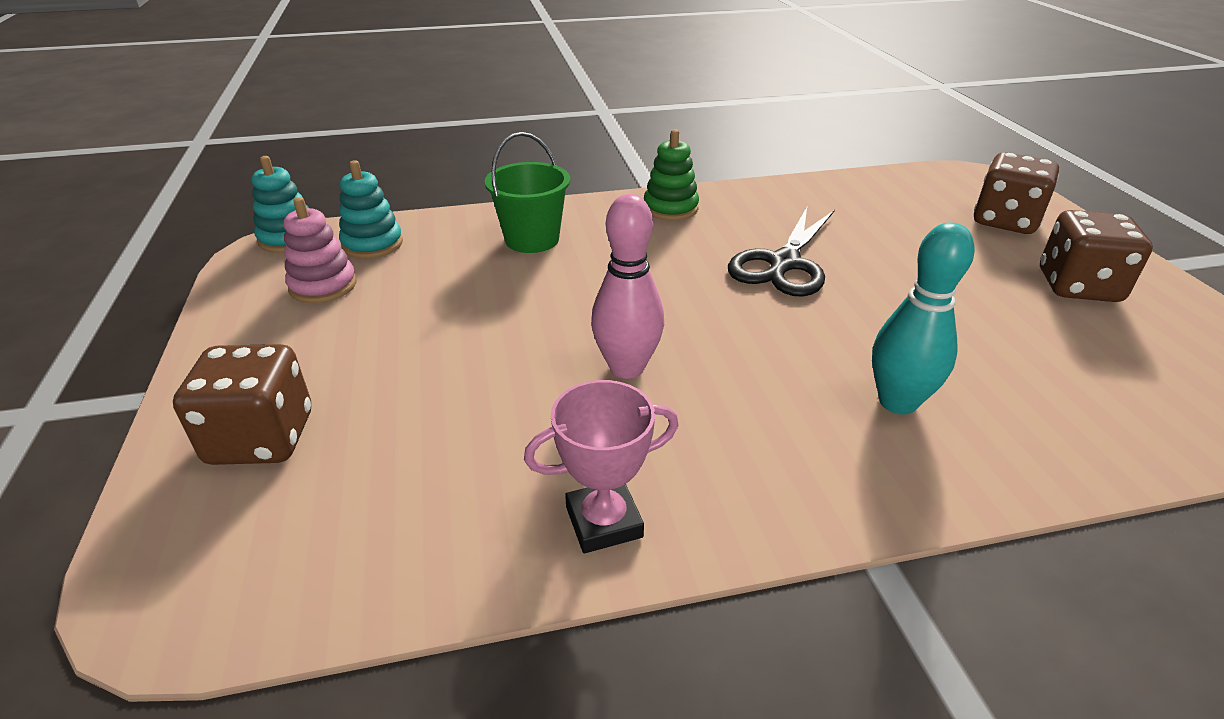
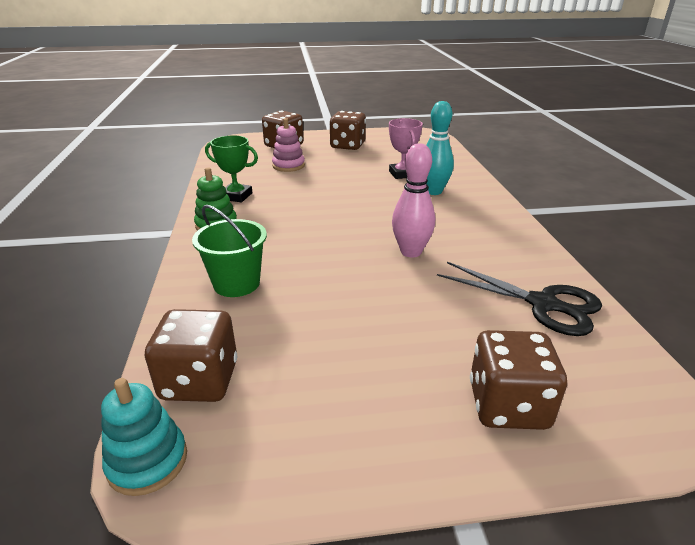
camera: 85 degrees left, 5 degrees down
(323, 286) = (278, 407): pink stacking toy -> pink stacking toy (288, 166)
(372, 244) = (199, 381): turquoise stacking toy -> brown dice
(604, 522) = (532, 264): pink trophy -> pink trophy (402, 174)
(763, 209) = (236, 196): none -> green trophy
(783, 264) = (308, 199): black scissors -> black scissors (543, 304)

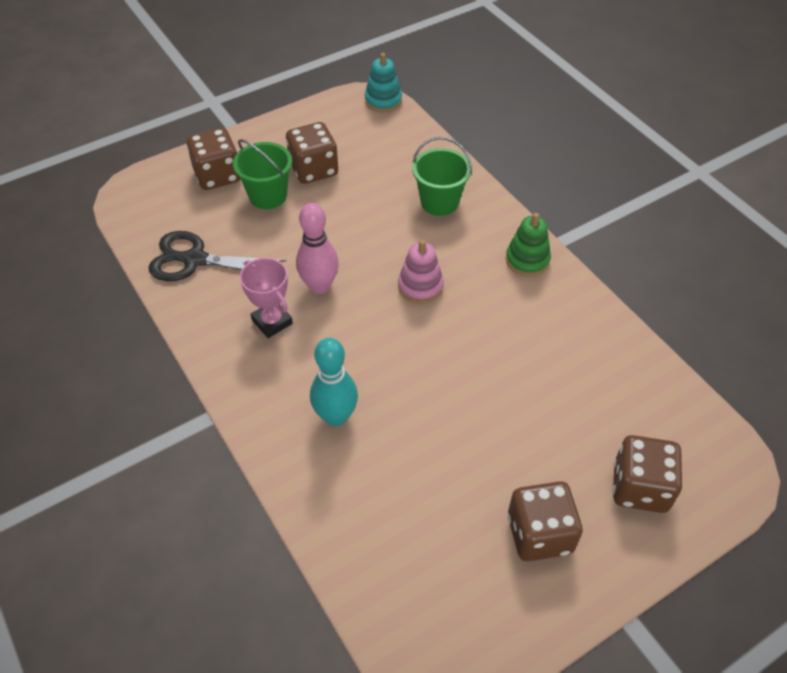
camera: 155 degrees right, 20 degrees up
(199, 381) = (395, 136): brown dice -> brown dice (313, 169)
(236, 196) = (560, 315): green trophy -> none
(288, 166) = (570, 416): pink stacking toy -> pink stacking toy (420, 286)
(402, 174) = (397, 454): pink trophy -> pink trophy (272, 322)
(435, 350) = (268, 196): none -> green bucket

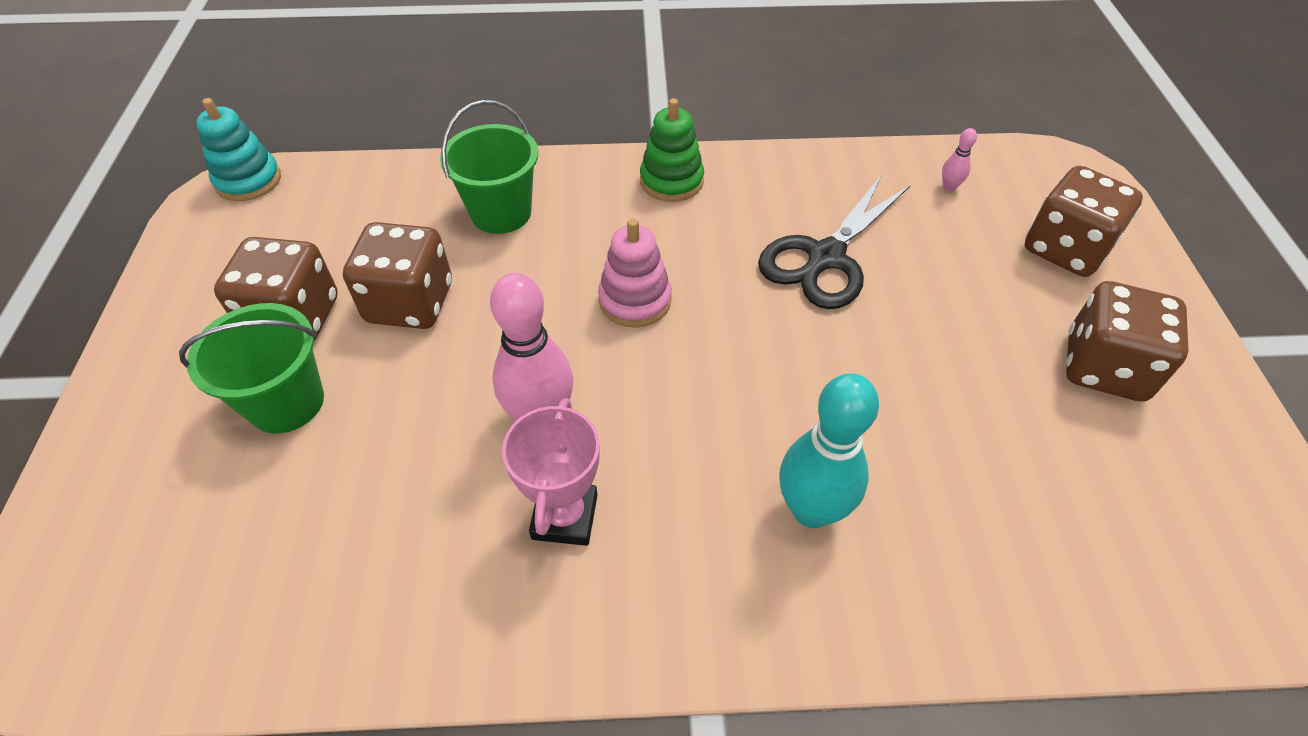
camera: 60 degrees left, 0 degrees up
(194, 259) = (324, 582): black scissors -> black scissors (825, 258)
(217, 175) = (160, 456): brown dice -> brown dice (410, 303)
(272, 322) = (565, 516): pink trophy -> pink trophy turned 75 degrees counterclockwise
(648, 402) = (949, 187): none -> pink bowling pin

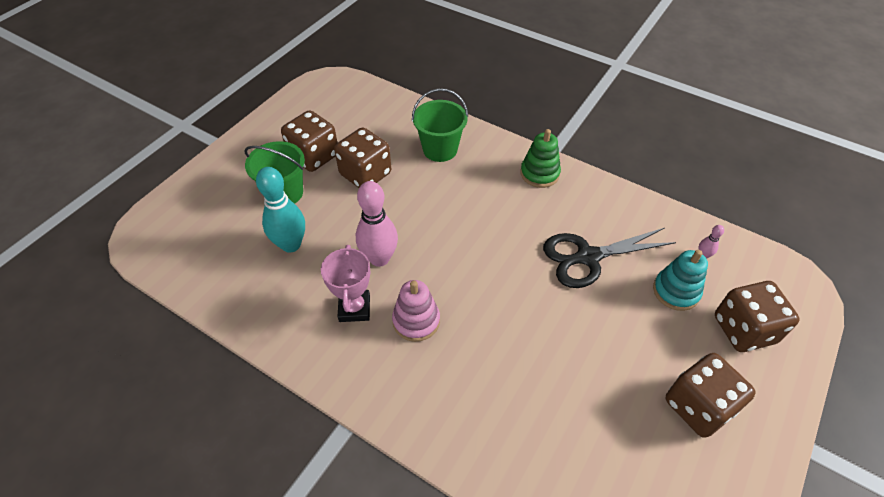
camera: 35 degrees right, 0 degrees up
(248, 180) = (342, 80): turquoise stacking toy -> turquoise stacking toy (676, 291)
(565, 516) = (354, 308): pink trophy -> pink trophy turned 45 degrees counterclockwise
(635, 300) = (467, 227): pink stacking toy -> pink stacking toy (416, 321)
(811, 510) = (465, 375): turquoise bowling pin -> turquoise bowling pin (291, 244)

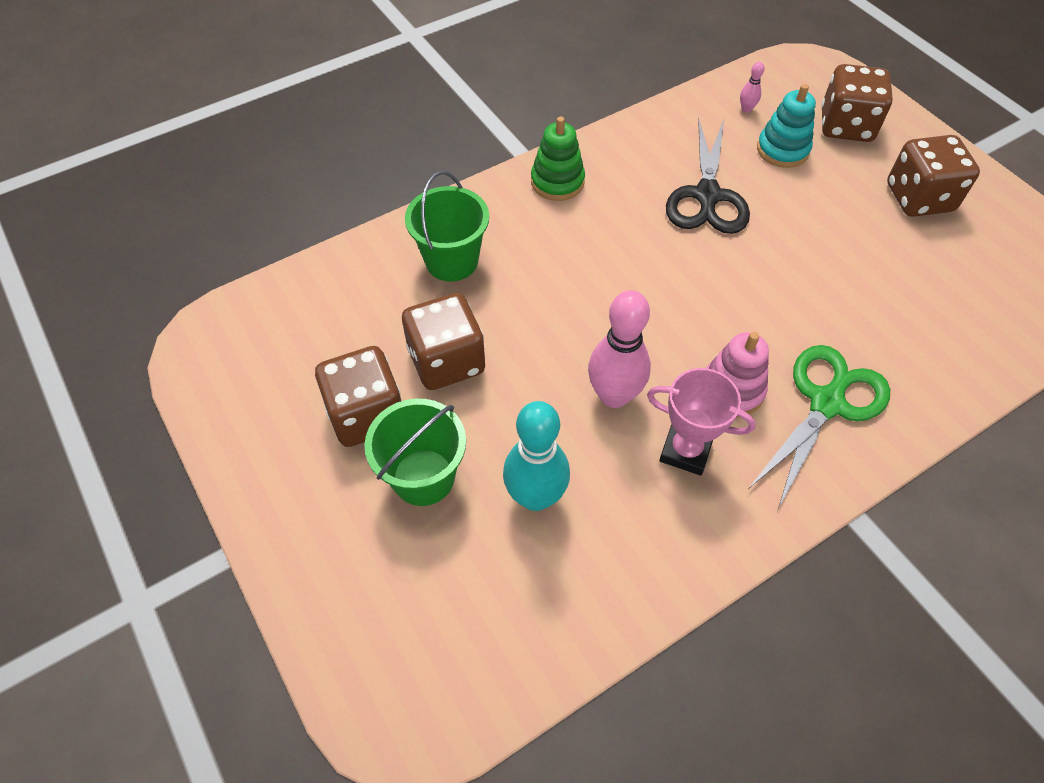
camera: 65 degrees left, 5 degrees up
(434, 383) = (827, 403): none -> green scissors

